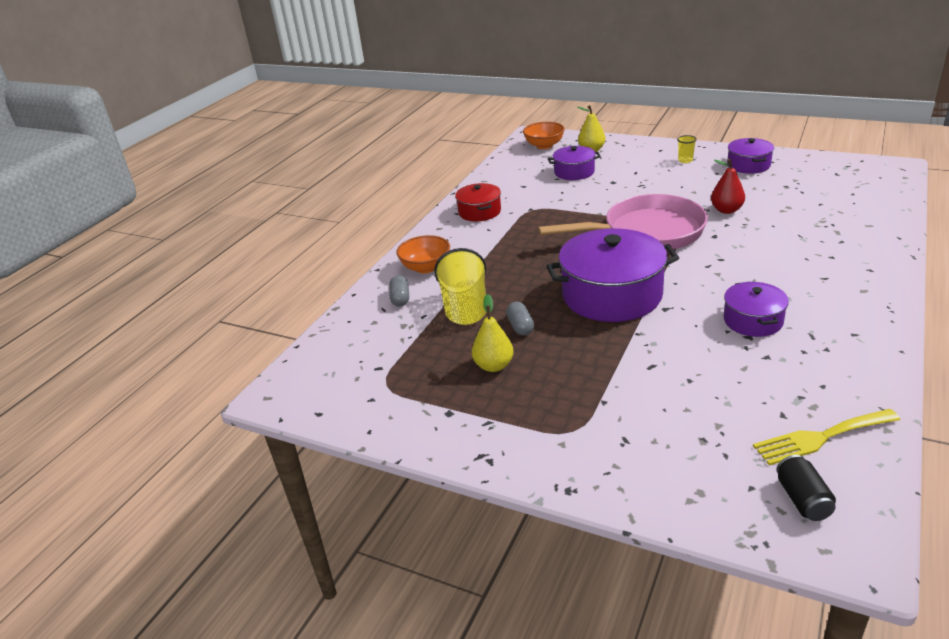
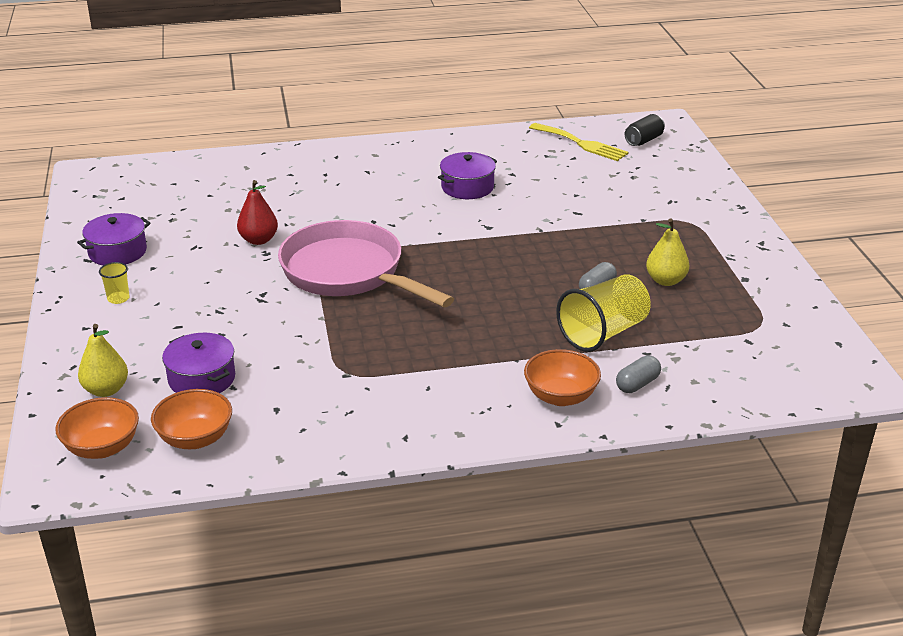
camera: 130 degrees left, 0 degrees up
(479, 212) = (386, 416): red pot -> none
(524, 165) = (195, 438): none -> orange bowl
(612, 295) = (494, 258): purple pot -> none

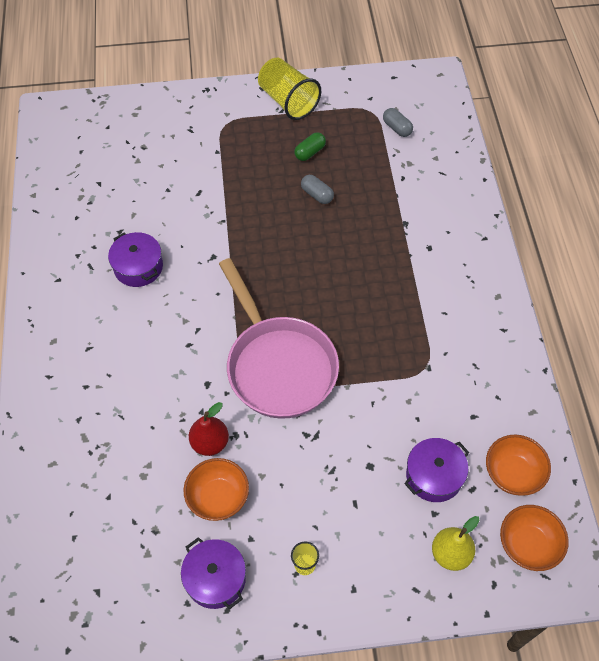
camera: 85 degrees left, 25 degrees up
(349, 273) = (278, 365): pink pan -> pink pan turned 75 degrees counterclockwise
(560, 396) = (454, 233): orange bowl -> orange bowl (218, 497)
(581, 143) = (73, 174): yellow fork -> none
(603, 333) = (377, 199): yellow cup -> yellow cup (288, 101)
(637, 384) = (439, 188): grey capsule -> grey capsule (397, 128)
(643, 140) = (78, 130): black can -> none
(665, 280) = (310, 152): yellow pear -> green capsule

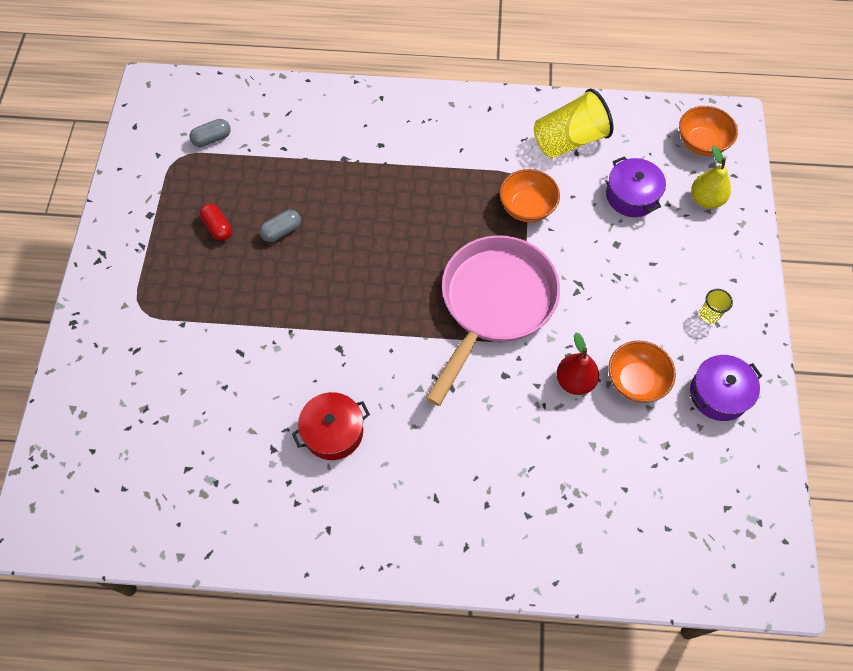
camera: 80 degrees left, 5 degrees up
(138, 267) = (333, 432): purple pot -> red pot
(278, 365) = (494, 304): pink pan -> pink pan turned 45 degrees counterclockwise
(288, 101) = (130, 236): yellow cup -> yellow cup (569, 140)
(310, 152) = (218, 227): green capsule -> red capsule
(513, 473) = (636, 137): orange bowl -> orange bowl (527, 207)

